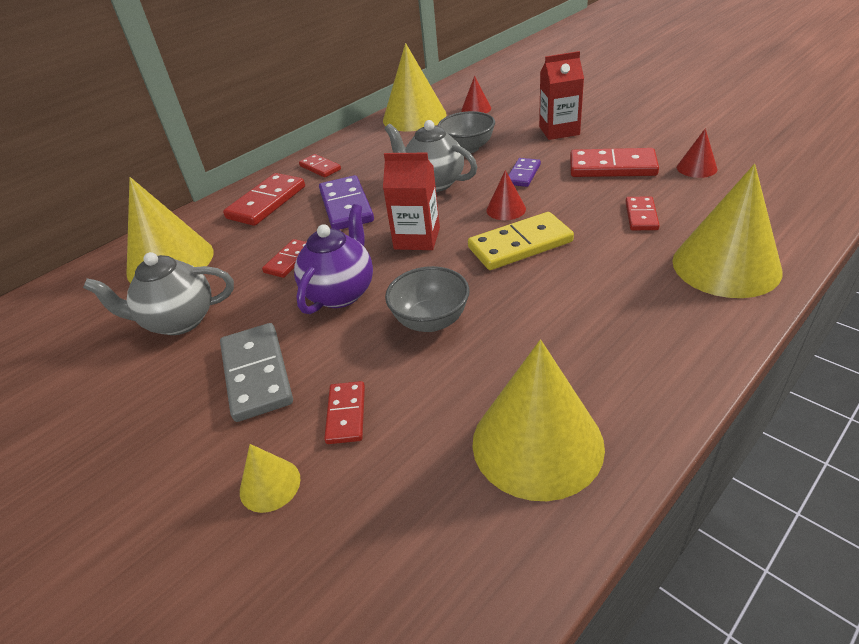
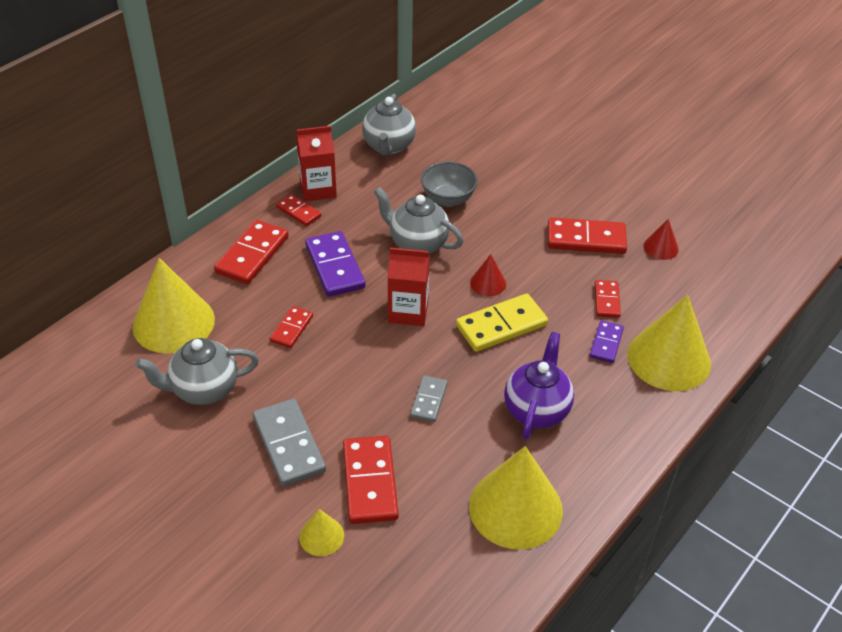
camera: 10 degrees left, 5 degrees up
(341, 293) = (346, 367): purple teapot -> purple teapot (536, 410)
(346, 414) = (370, 482): red domino -> red domino, size x1.73
(414, 117) = (389, 146): yellow cone -> grey teapot
(431, 321) = (428, 400): grey bowl -> grey domino
(476, 109) = (453, 142): red cone -> none
(523, 174) = (503, 240): purple domino -> purple domino (606, 343)
(559, 130) = (538, 184): red carton -> red carton (318, 189)

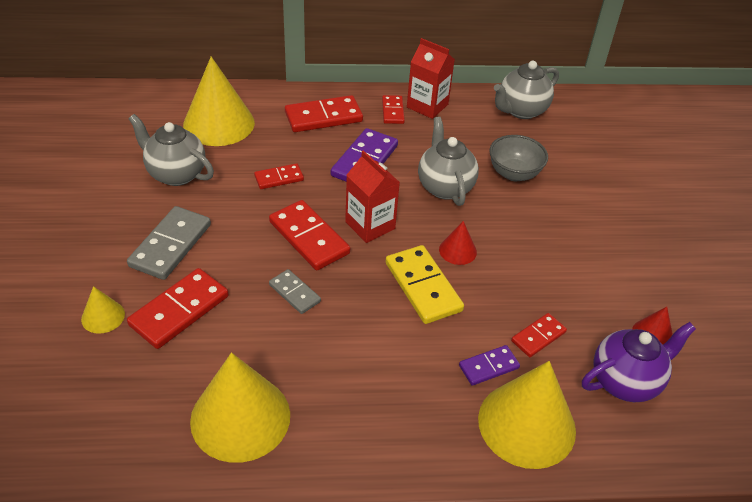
camera: 45 degrees right, 0 degrees up
(428, 400) = (295, 293): grey domino -> grey domino turned 75 degrees clockwise
(501, 325) = (423, 287): yellow domino -> yellow domino turned 45 degrees clockwise
(536, 410) = (359, 366): purple teapot -> purple teapot (625, 381)
(586, 239) = (590, 279): red domino -> red domino (309, 237)

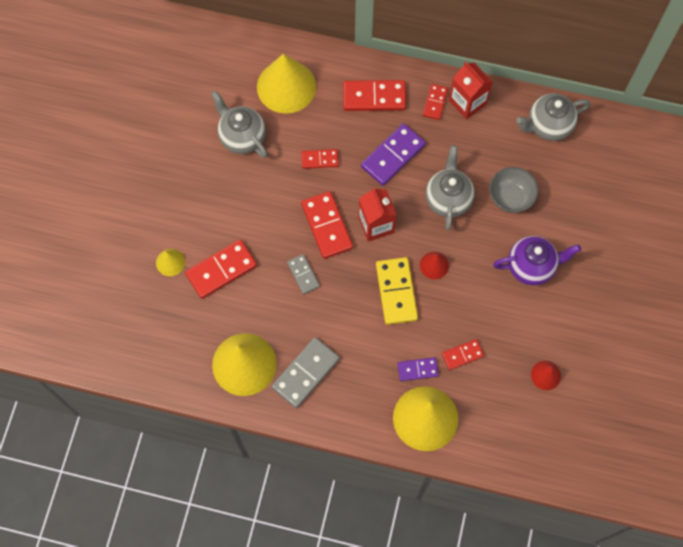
camera: 20 degrees right, 25 degrees up
(170, 245) = (225, 209): grey domino -> grey domino (305, 373)
(625, 381) = (507, 405): purple teapot -> purple teapot (531, 266)

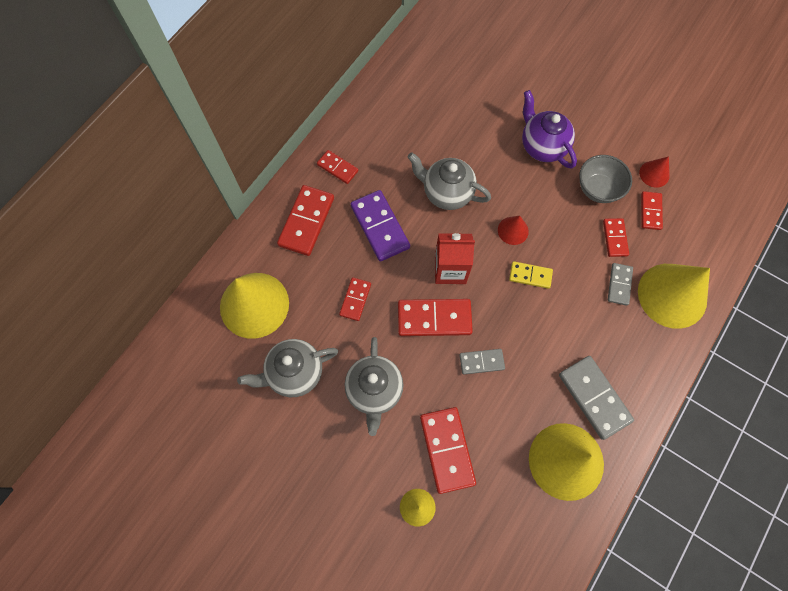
camera: 70 degrees left, 0 degrees up
(396, 292) = (530, 275): yellow domino -> yellow domino, size x0.58
(417, 370) = (619, 285): purple domino -> grey domino
(467, 102) = (350, 139): red carton -> none
(503, 380) = (650, 211): none -> red domino
(510, 197) = (465, 139): grey bowl -> grey bowl (598, 189)
(531, 266) = (542, 146): purple teapot -> purple teapot turned 45 degrees counterclockwise
(548, 126) = (404, 81): grey teapot -> grey teapot (374, 390)

